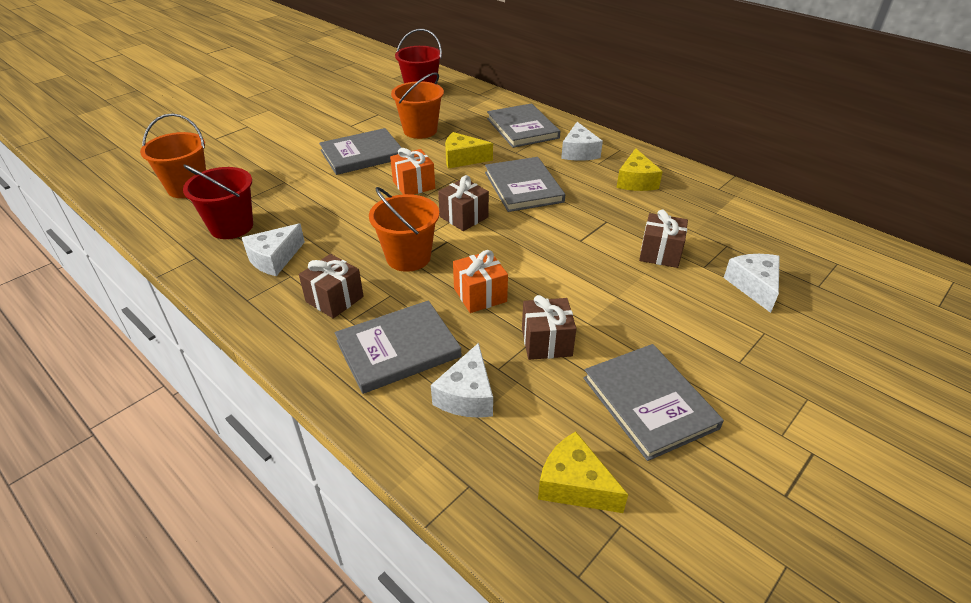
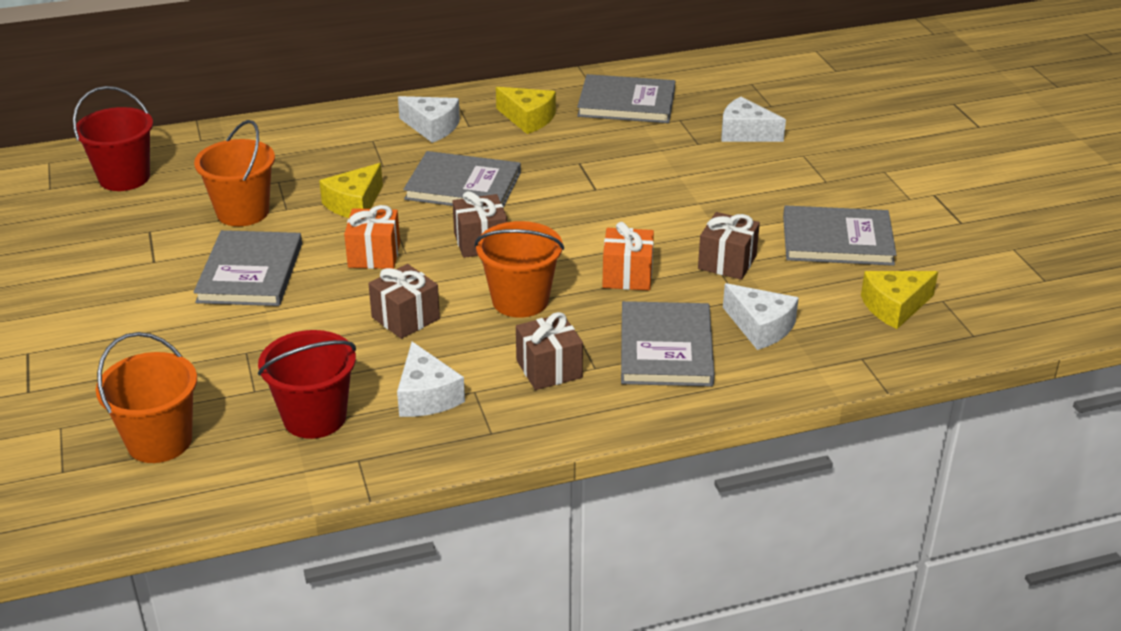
camera: 60 degrees left, 5 degrees down
(522, 128) = (333, 141): grey book -> grey book (626, 103)
(660, 253) = (658, 156): brown gift -> brown gift (405, 318)

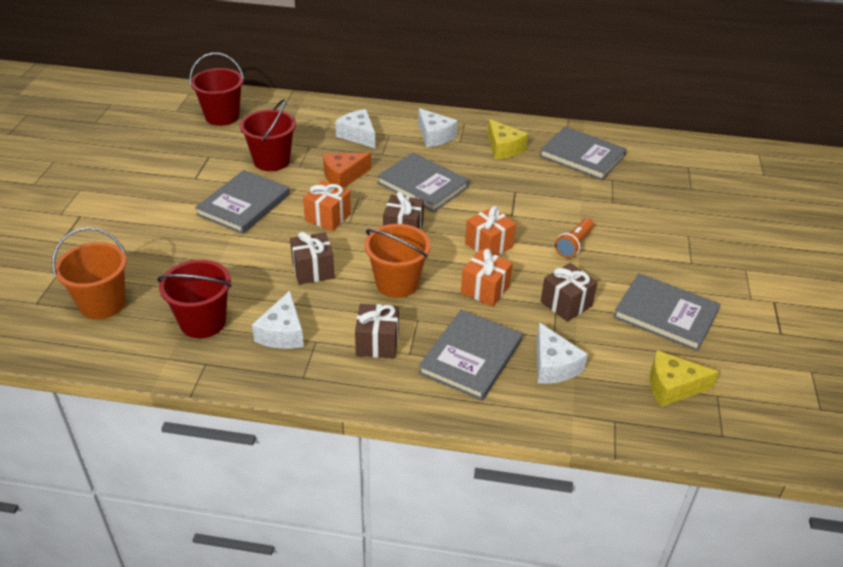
camera: 25 degrees right, 5 degrees up
(243, 212) = (271, 161): orange bucket -> red bucket
(354, 204) = (343, 176): yellow cheese -> orange cheese
(594, 228) = (489, 245): none -> orange gift
(689, 200) = (574, 245): none -> orange flashlight
(745, 133) = (655, 204): white cheese -> white cheese (358, 135)

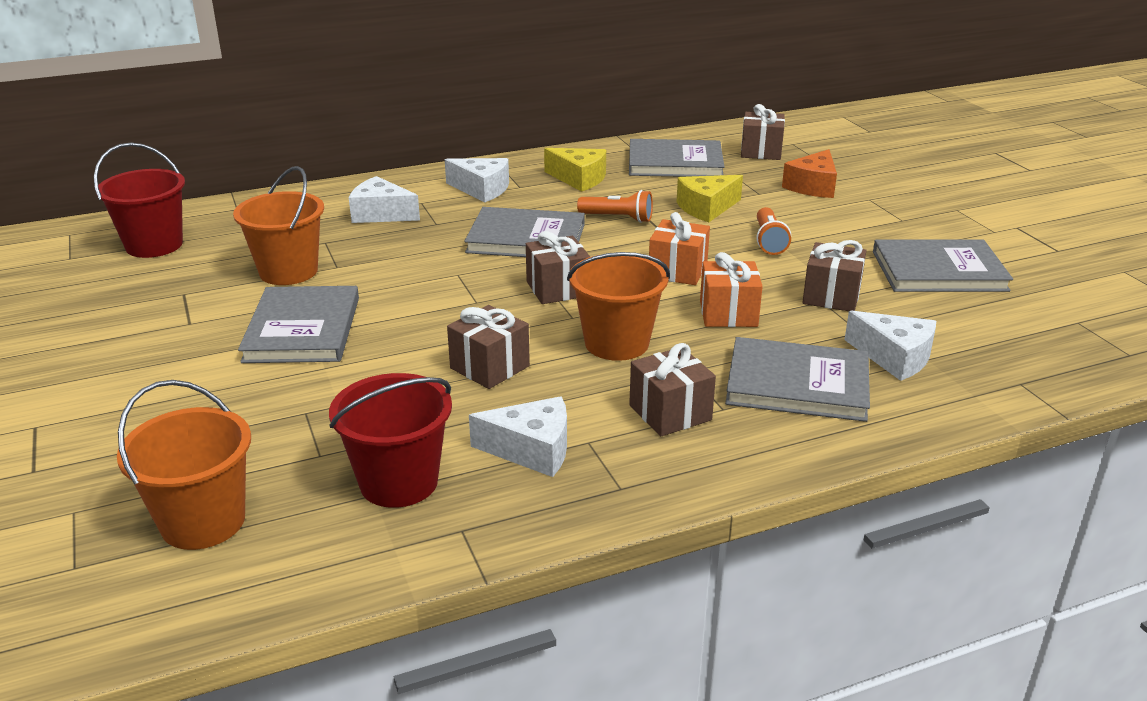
camera: 30 degrees left, 10 degrees down
(271, 161) = (288, 271): red bucket -> orange bucket
(282, 333) = (532, 450): white cheese -> white cheese turned 60 degrees counterclockwise
(328, 217) = (441, 306): orange gift -> none
(343, 176) = (411, 259): orange cheese -> orange cheese (813, 186)
(471, 357) = (797, 384): grey book -> grey book turned 75 degrees counterclockwise
(495, 189) = (618, 218): none -> orange flashlight
(655, 166) = (761, 152): none -> brown gift
(672, 387) = (1030, 330): yellow cheese -> yellow cheese (706, 208)

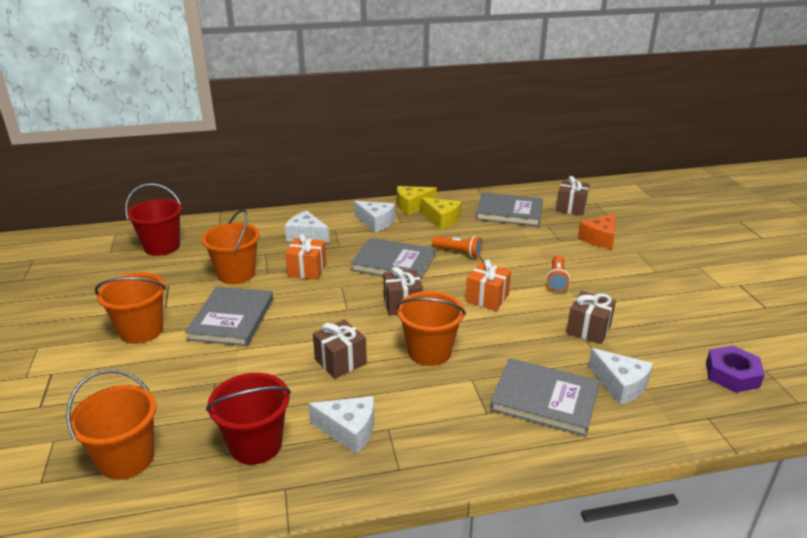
camera: 10 degrees right, 0 degrees up
(163, 357) = (141, 331): none -> orange bucket
(670, 413) = (449, 412): brown gift -> none
(706, 208) = (521, 250): yellow cheese -> yellow cheese (412, 206)
(728, 313) = (512, 336): orange gift -> orange gift (307, 270)
(938, 271) = (672, 316): grey book -> none
(1037, 331) = (732, 374): none -> purple nut

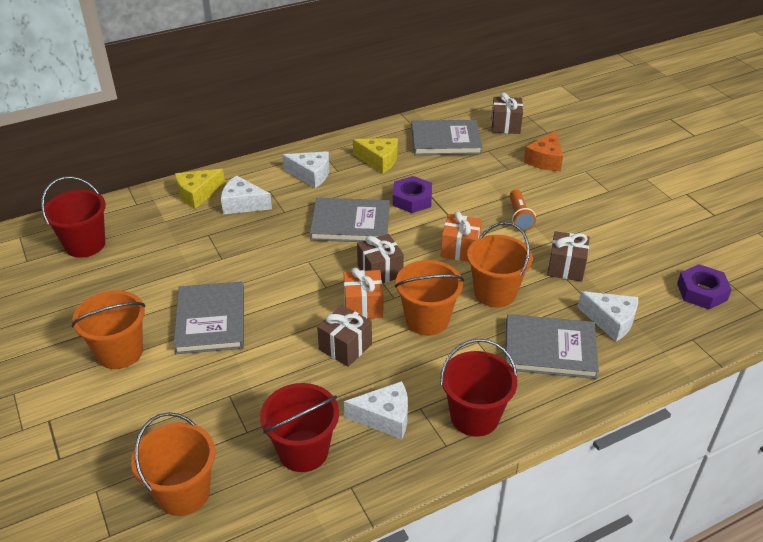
camera: 15 degrees left, 10 degrees up
(236, 274) = (188, 265): orange bucket -> orange bucket (495, 293)
(307, 270) = (263, 247): orange gift -> orange gift (363, 306)
(412, 206) = (341, 147): yellow cheese -> yellow cheese (197, 194)
(440, 448) = (474, 417): none -> red bucket
(458, 252) = (412, 199): orange flashlight -> purple nut

